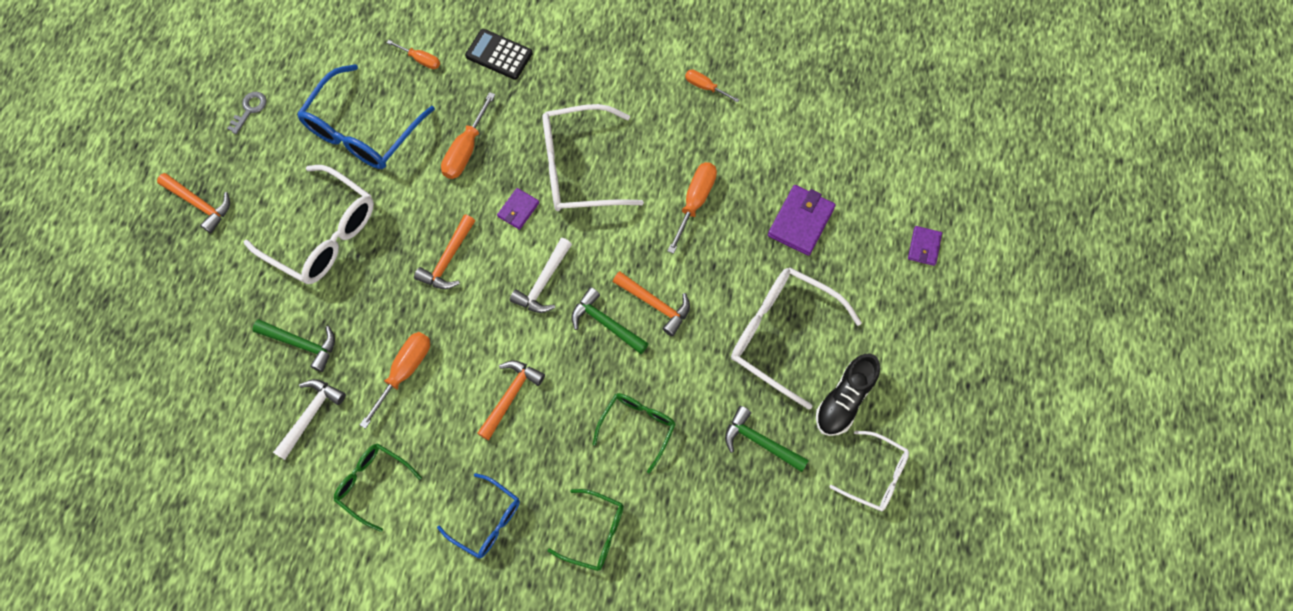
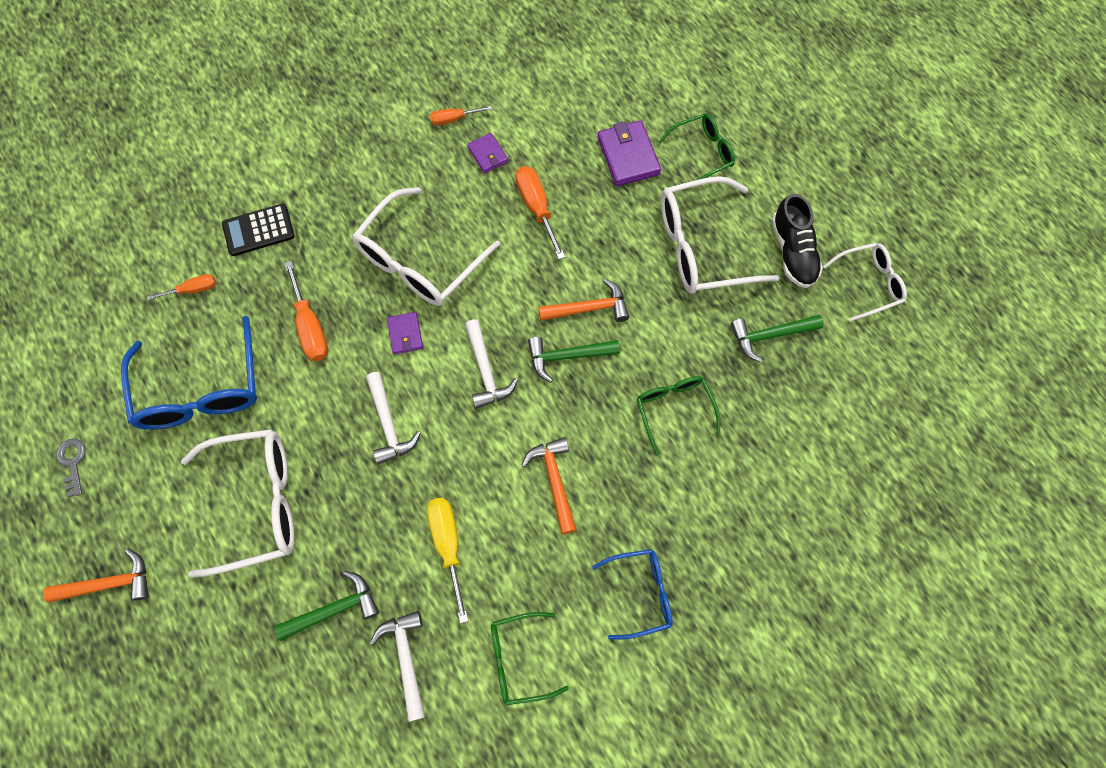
camera: 45 degrees left, 0 degrees up
(404, 371) = (448, 545): orange screwdriver -> yellow screwdriver
(448, 259) = (388, 424): orange hammer -> white hammer
(594, 533) = (729, 518): green glasses -> green glasses (702, 153)
(924, 247) = (729, 100): purple wallet -> purple wallet (488, 155)

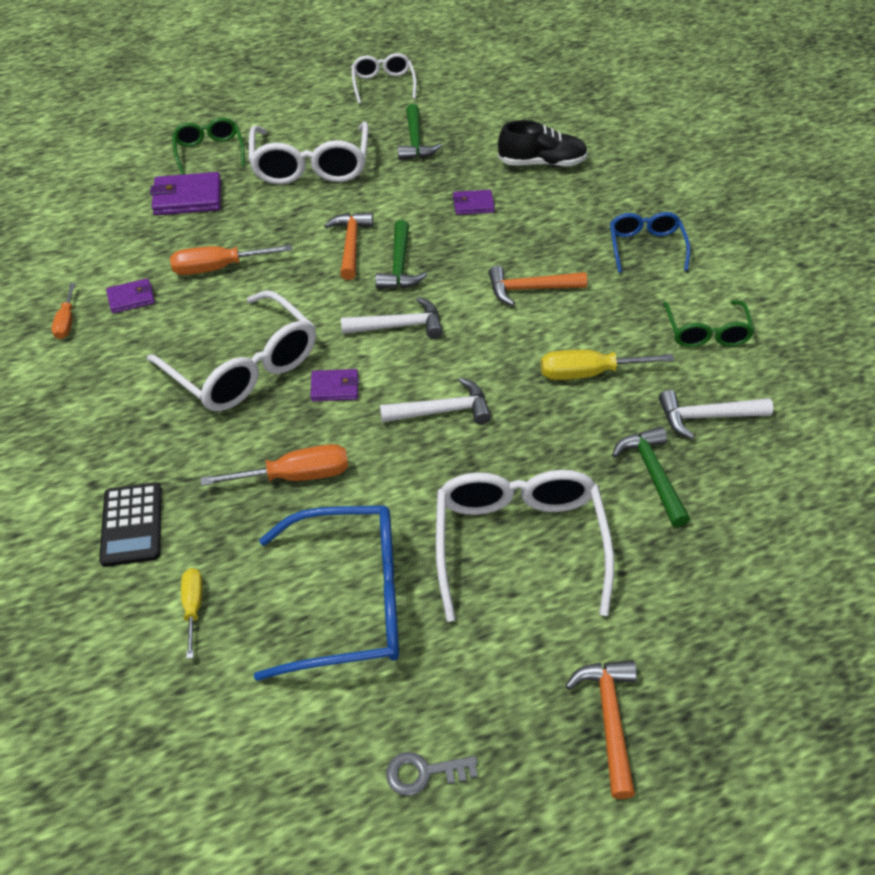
camera: 80 degrees left, 20 degrees down
(193, 290) = (193, 607): orange screwdriver -> yellow screwdriver
(674, 410) = (473, 205): green glasses -> purple wallet
(793, 252) = (338, 117): black shoe -> black shoe (542, 163)

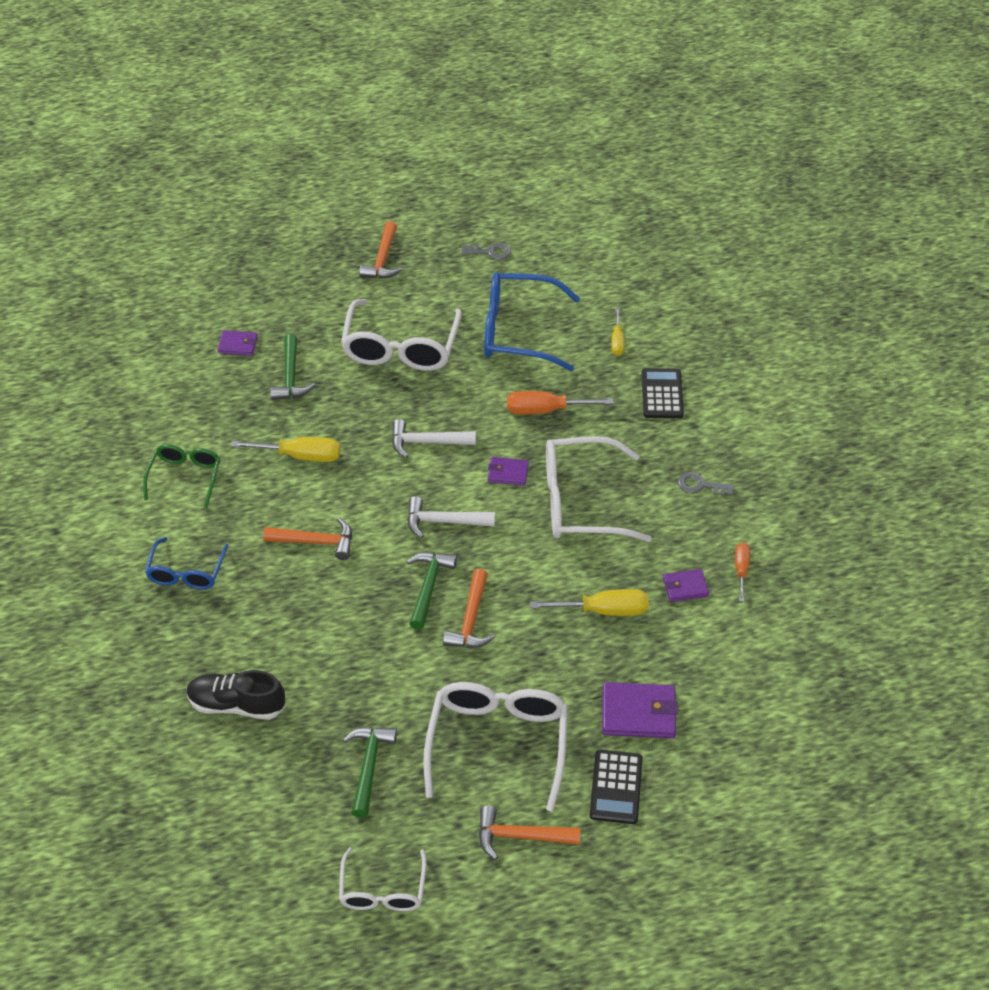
camera: 170 degrees left, 0 degrees up
(97, 405) = (700, 485): none -> grey key
(209, 152) = (616, 787): green glasses -> black calculator
(218, 268) = (604, 610): orange screwdriver -> yellow screwdriver
(243, 367) = (581, 502): white glasses -> white glasses turned 60 degrees counterclockwise
(285, 119) = (520, 836): none -> orange hammer
(473, 205) = (333, 654): purple wallet -> purple wallet (238, 345)
(706, 416) = (228, 410): white hammer -> none

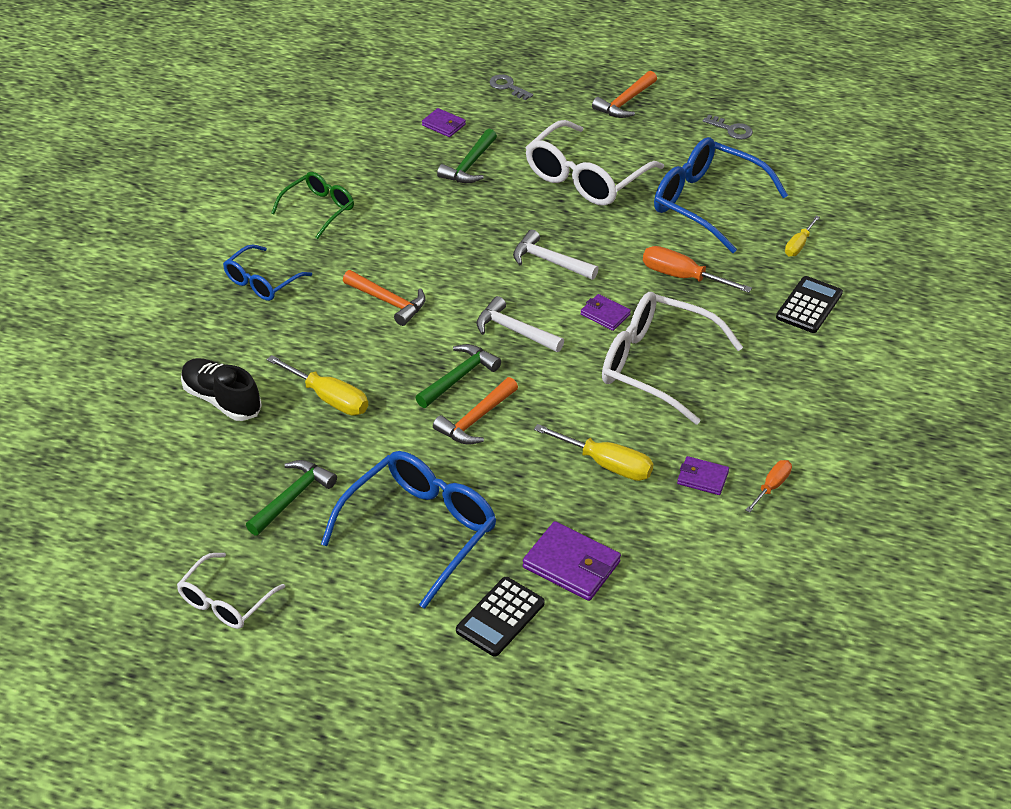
camera: 30 degrees right, 5 degrees down
(301, 456) = (429, 230): yellow screwdriver -> yellow screwdriver (329, 398)
(498, 743) = (420, 531): white glasses -> blue glasses
(520, 836) = (380, 616): orange hammer -> none
(700, 485) = (787, 398): grey key -> grey key (507, 87)

